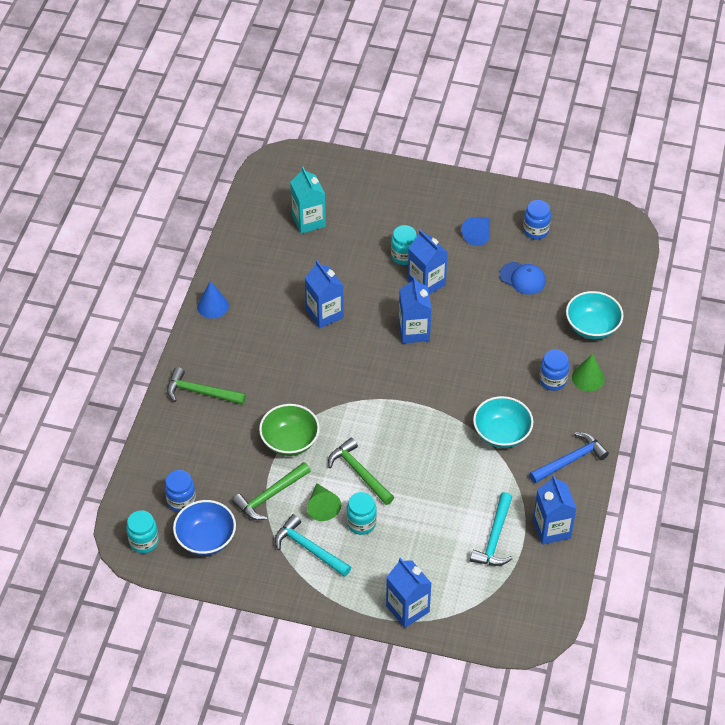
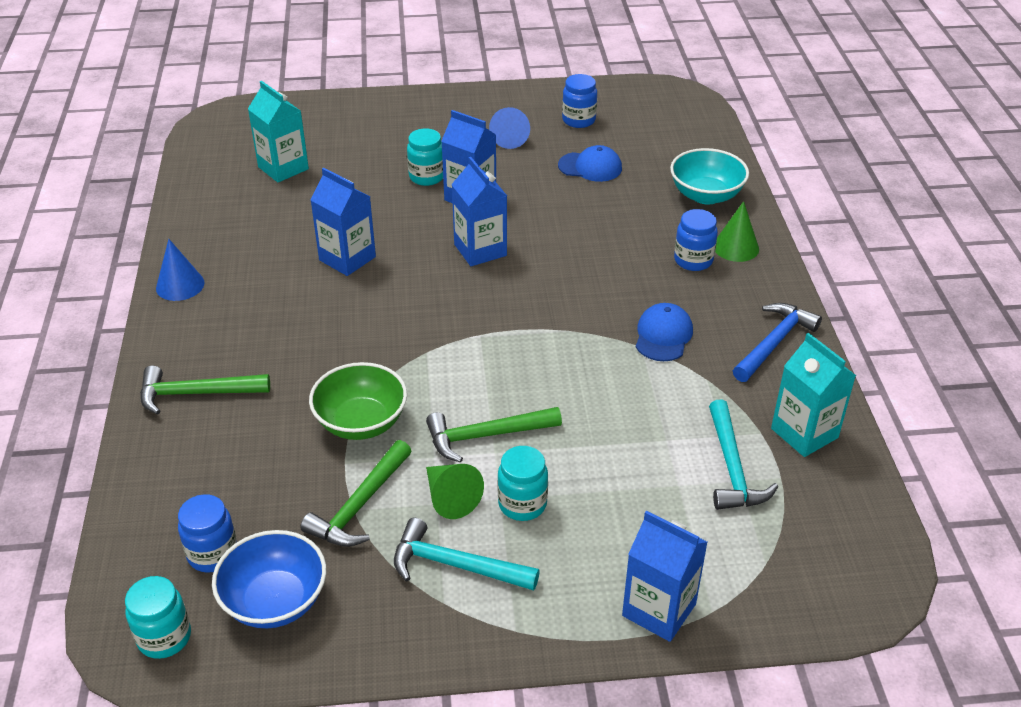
camera: 20 degrees left, 10 degrees down
(359, 472) = (486, 435): green hammer -> green hammer turned 45 degrees counterclockwise
(501, 434) = (663, 335): turquoise bowl -> blue cap
(551, 529) = (804, 433): blue carton -> turquoise carton

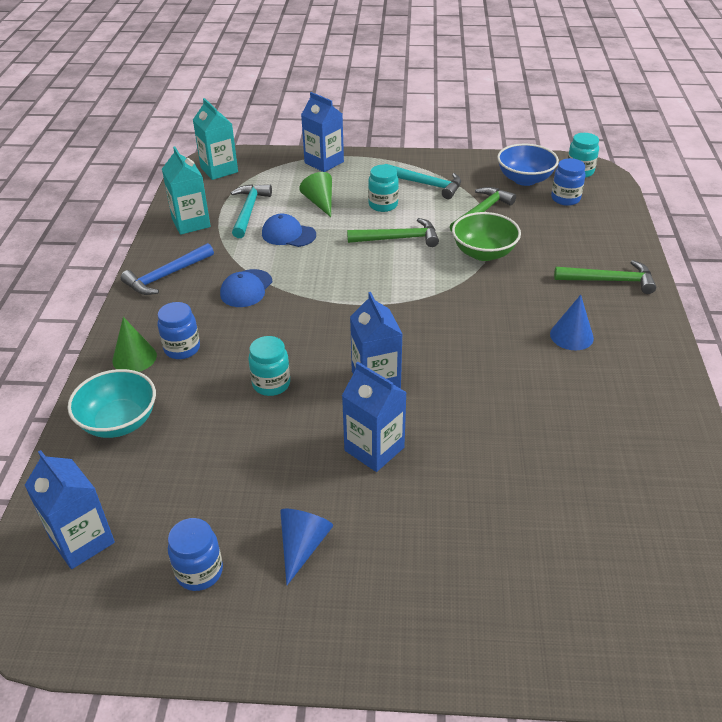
camera: 170 degrees left, 0 degrees up
(180, 285) = (664, 372): blue cone -> blue cone (571, 336)
(283, 168) = (603, 524): turquoise carton -> turquoise carton (219, 170)
(347, 258) = (507, 384): blue carton -> blue carton (82, 541)
(426, 177) = (421, 486): turquoise jar -> turquoise jar (271, 384)
(450, 498) = (426, 211): green cone -> green cone (320, 202)
(590, 167) = (223, 479): blue cap -> blue cap (288, 234)

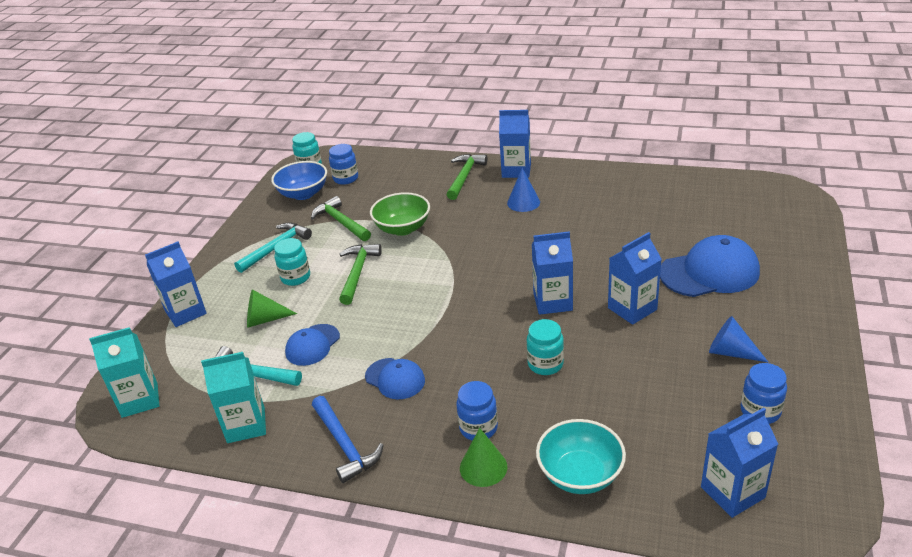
camera: 75 degrees left, 5 degrees down
(466, 526) = (709, 272): none -> blue cap
(645, 321) = (516, 170): none -> blue carton

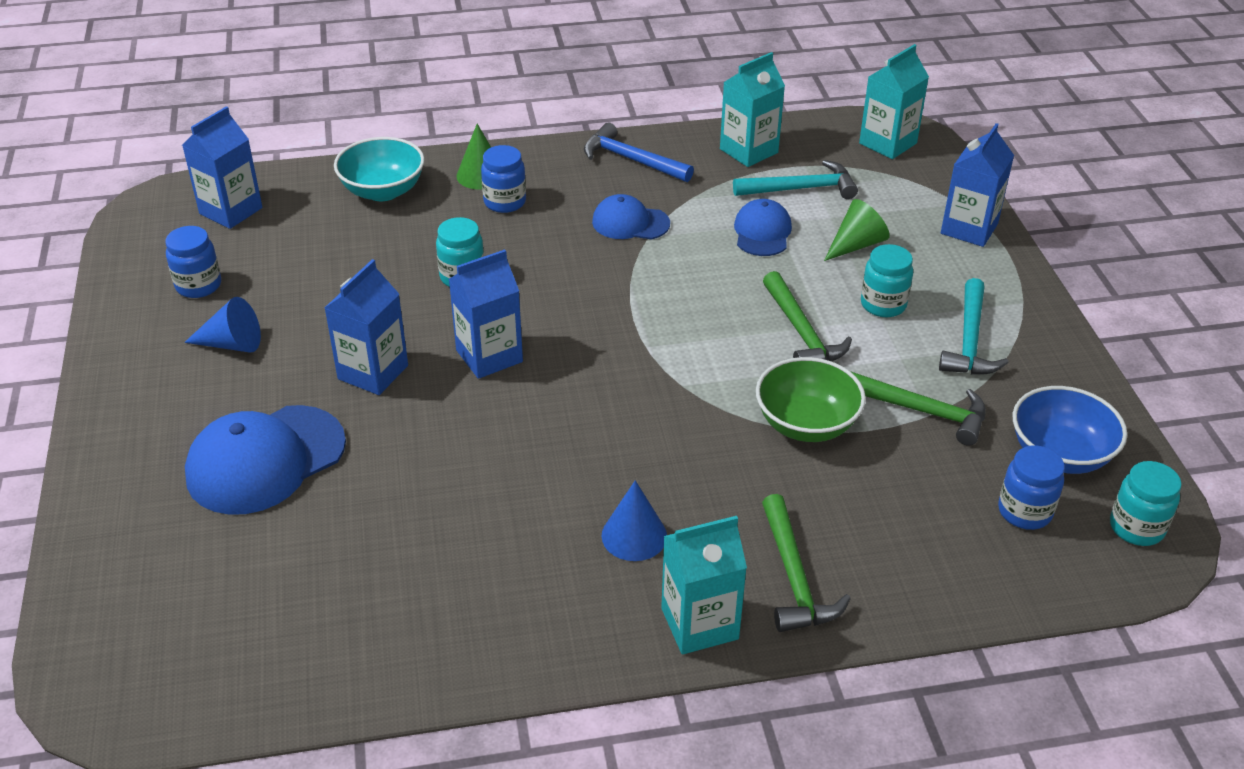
camera: 150 degrees right, 5 degrees up
(516, 170) = (699, 623): blue carton -> turquoise carton

